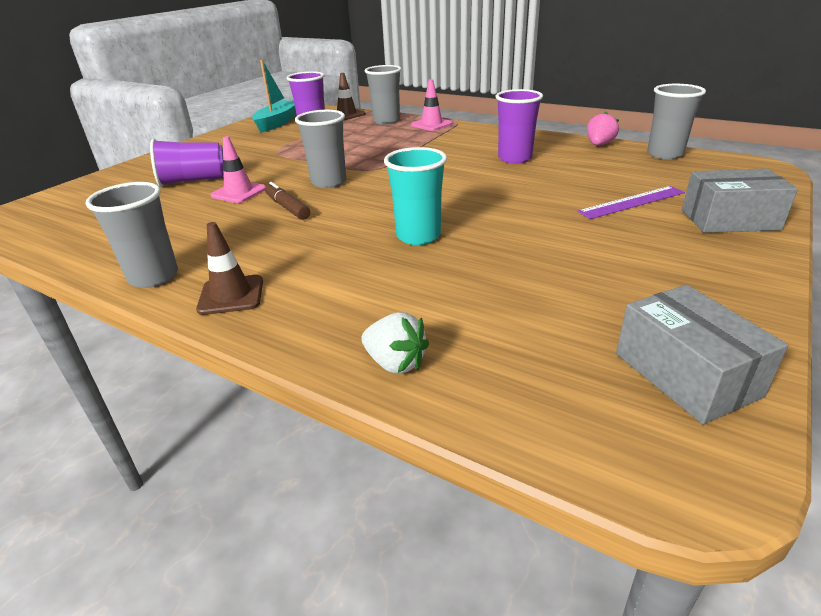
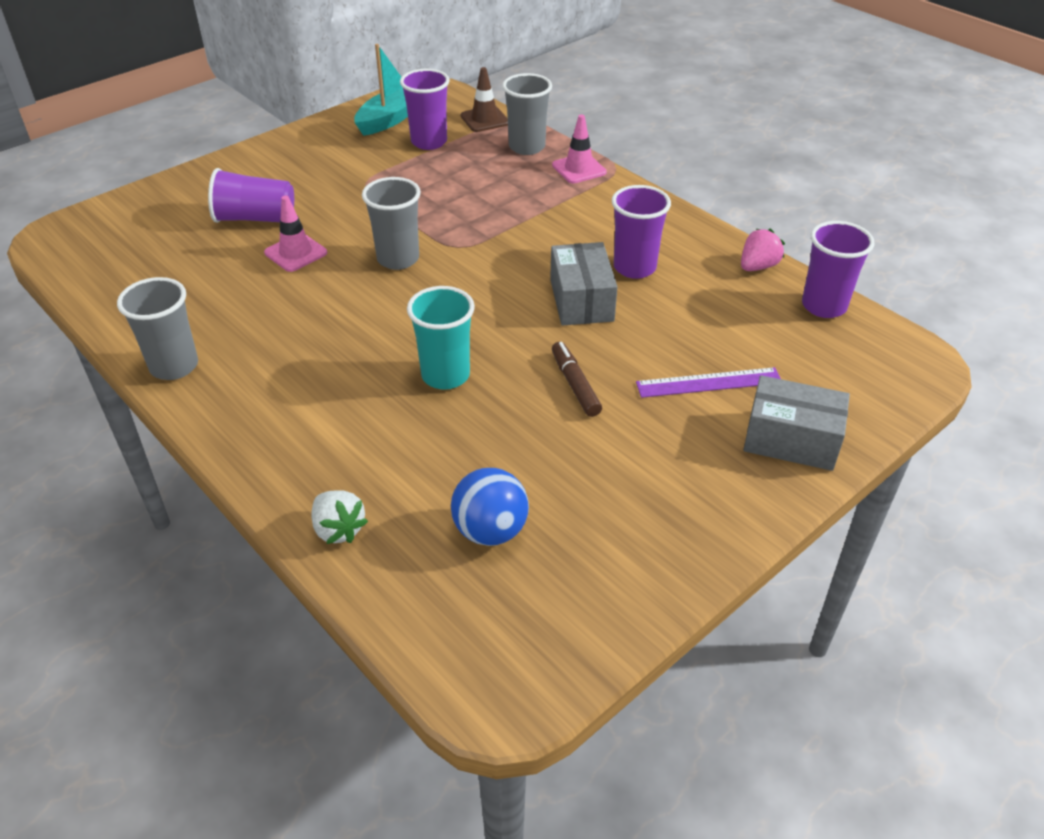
camera: 15 degrees right, 10 degrees up
(231, 295) = (235, 410): brown traffic cone -> none
(287, 207) = (335, 293): brown marker -> brown marker (575, 384)
(549, 329) = (490, 531): none -> blue ball
(664, 154) = (824, 306): grey cup -> purple cup
(686, 374) = (570, 611): grey box -> grey box (581, 300)

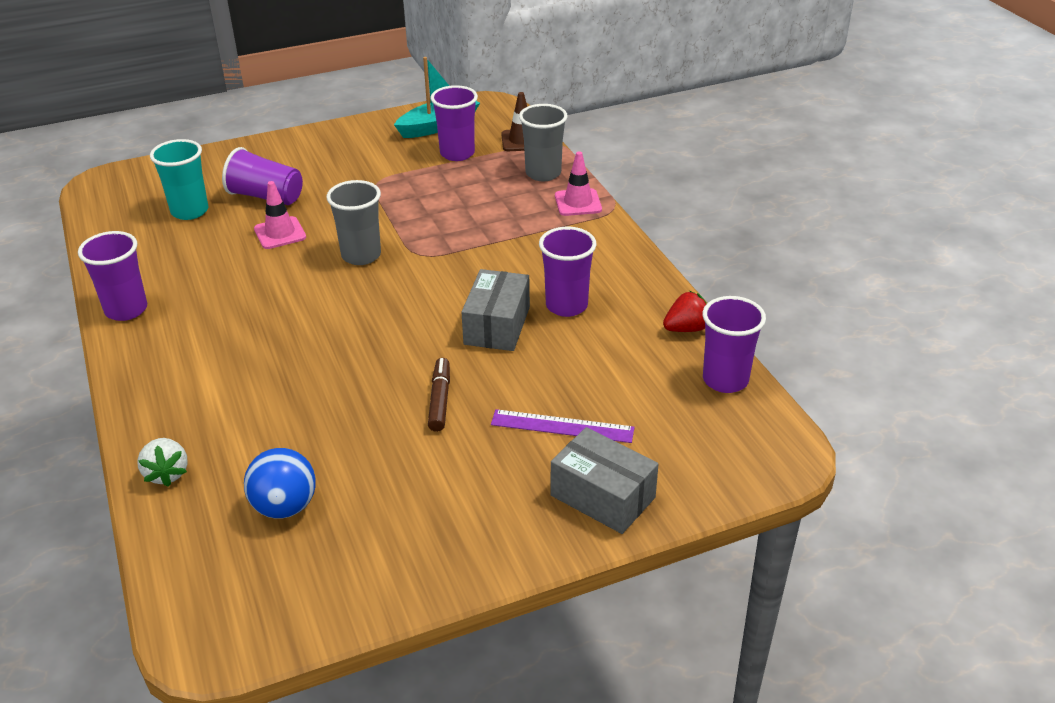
camera: 20 degrees right, 5 degrees down
(174, 366) = (126, 310): grey cup -> purple cup
(445, 375) = (334, 366): turquoise cup -> turquoise cup (190, 211)
(758, 266) = (686, 329): pink strawberry -> red strawberry

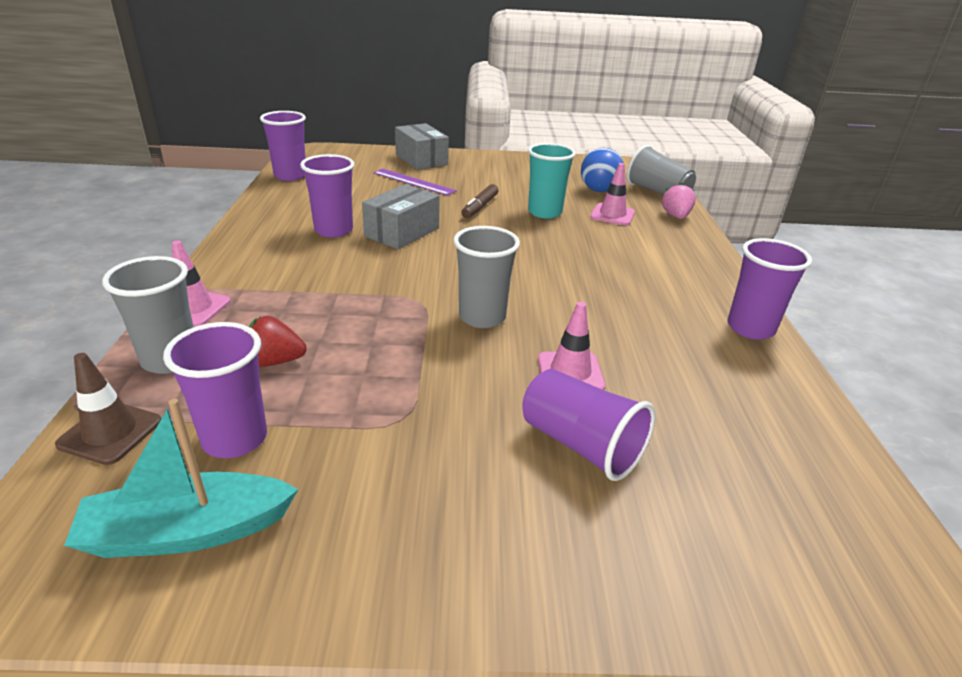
camera: 160 degrees left, 5 degrees down
(167, 473) = (675, 216): white strawberry -> pink strawberry
(187, 539) = (657, 192): none -> grey cup
(190, 211) = (706, 453): turquoise cup -> turquoise cup (544, 212)
(259, 445) = (612, 215): none -> pink traffic cone
(686, 329) = (270, 199): red strawberry -> red strawberry (275, 361)

